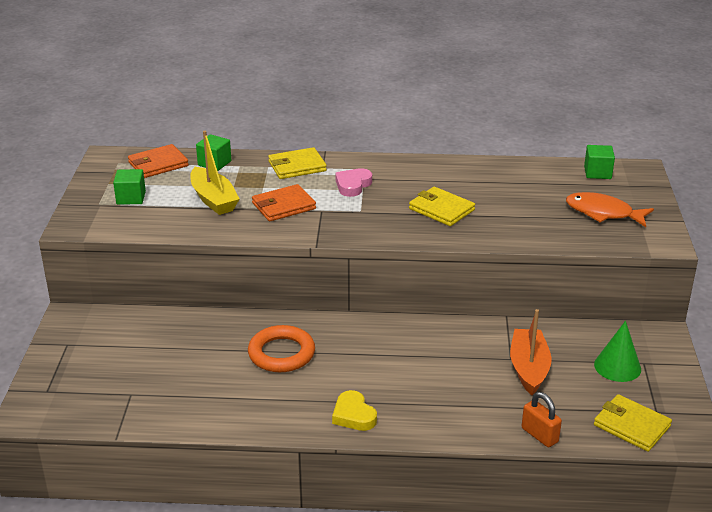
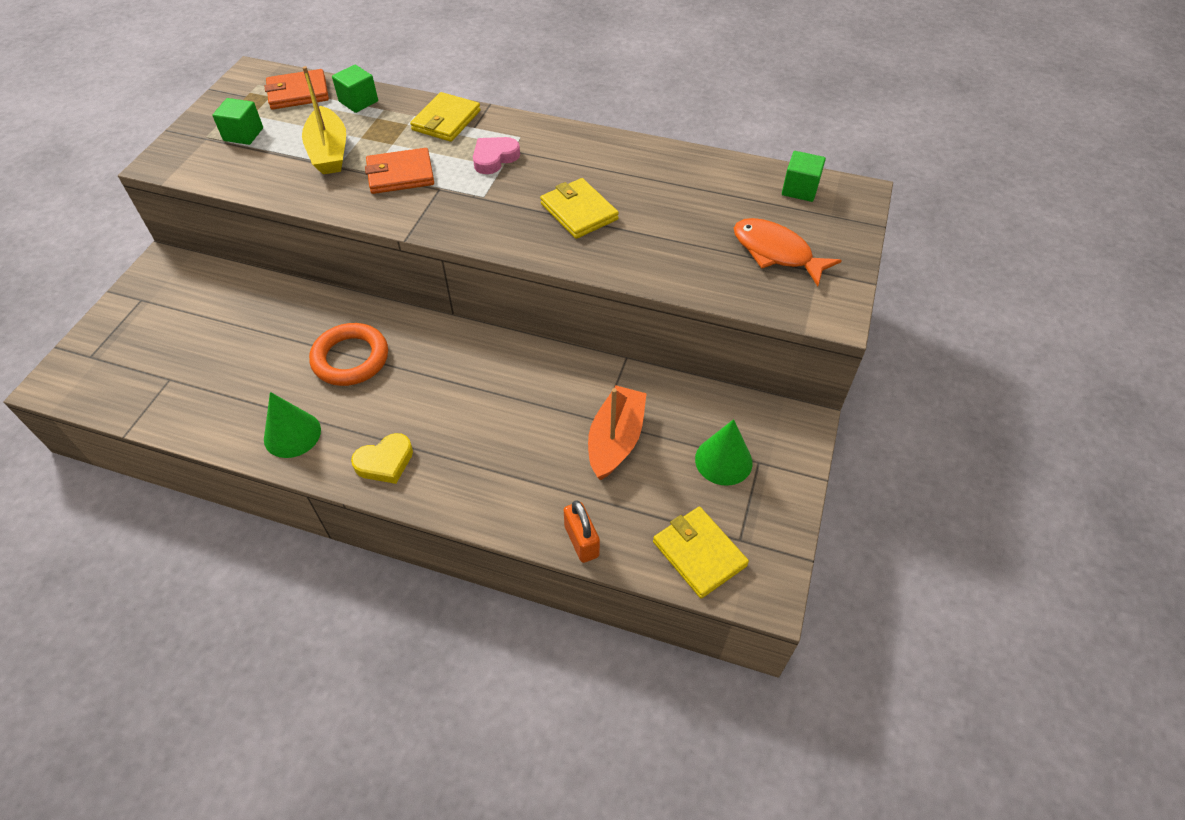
camera: 15 degrees right, 20 degrees up
(264, 411) = (292, 434): none -> green cone
(297, 166) = (446, 120): yellow wallet -> yellow wallet turned 60 degrees counterclockwise
(353, 415) = (385, 462): yellow heart -> yellow heart turned 105 degrees counterclockwise

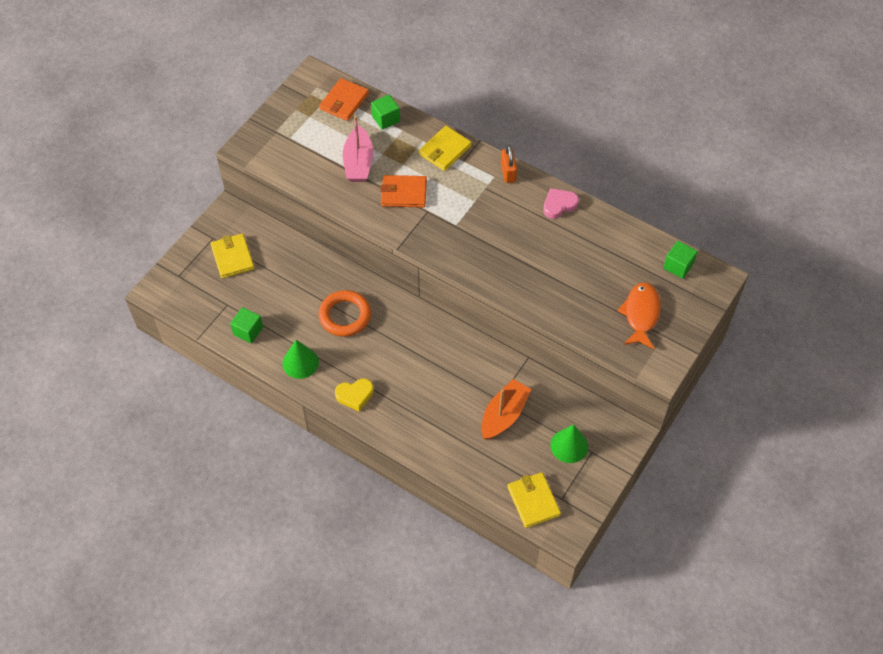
camera: 15 degrees right, 5 degrees up
(243, 134) = (302, 134): green cube -> green cube (248, 331)
(298, 93) = (344, 101): orange wallet -> orange wallet turned 60 degrees counterclockwise
(329, 152) = (358, 162): yellow boat -> pink boat
(494, 158) = (471, 192): pink heart -> pink heart (559, 205)
(579, 211) = (517, 251): yellow wallet -> yellow wallet (232, 257)
(581, 541) = (464, 476): orange padlock -> orange padlock (508, 172)
(776, 252) = (641, 314): orange fish -> orange fish turned 45 degrees clockwise

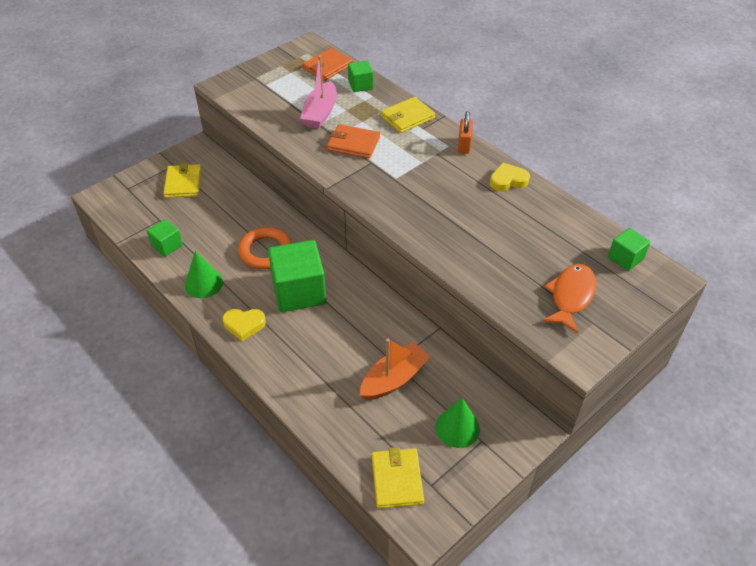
camera: 15 degrees right, 10 degrees down
(391, 350) = (299, 291): none -> green cube
(559, 205) = (508, 180): pink heart -> yellow heart

